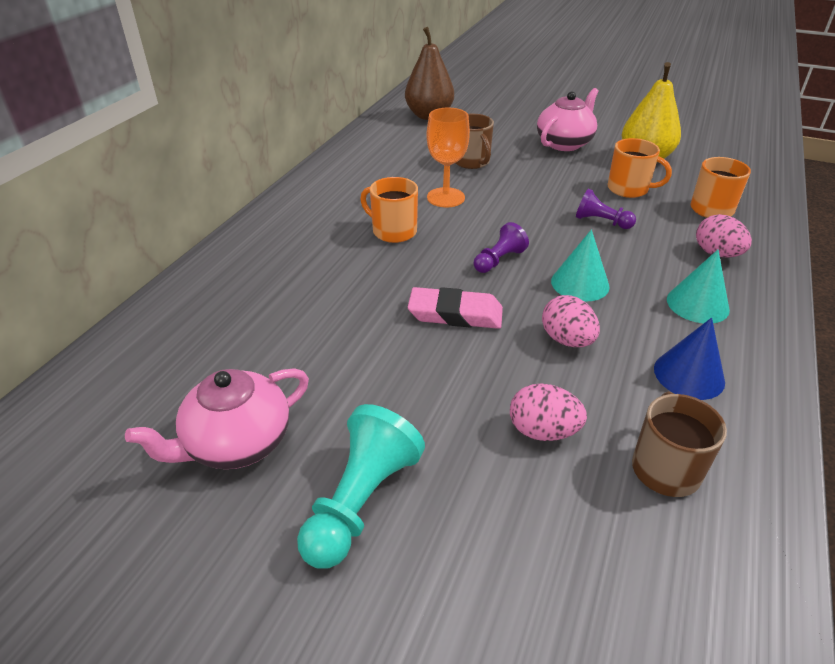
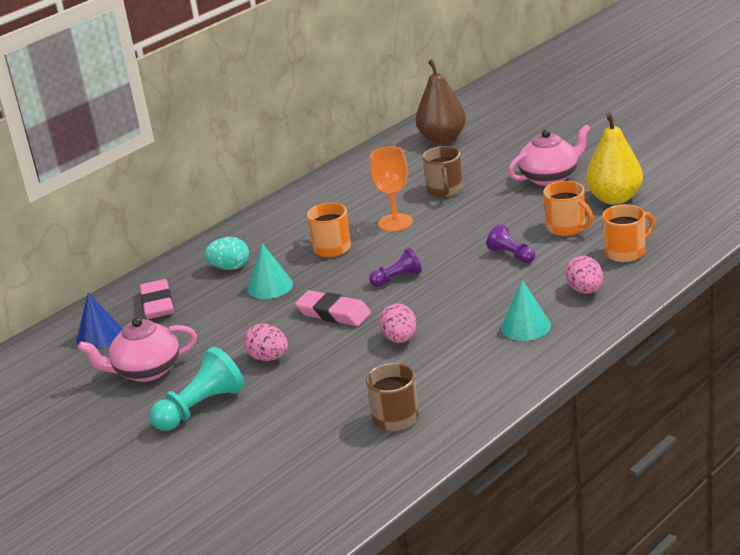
camera: 25 degrees right, 10 degrees down
(205, 328) = (157, 304): none -> pink eraser
(281, 267) = (230, 267): none -> turquoise egg
(543, 431) = (336, 389): pink egg -> pink egg (268, 358)
(580, 283) = (446, 302): turquoise cone -> turquoise cone (270, 286)
(689, 375) = (467, 370): blue cone -> blue cone (99, 335)

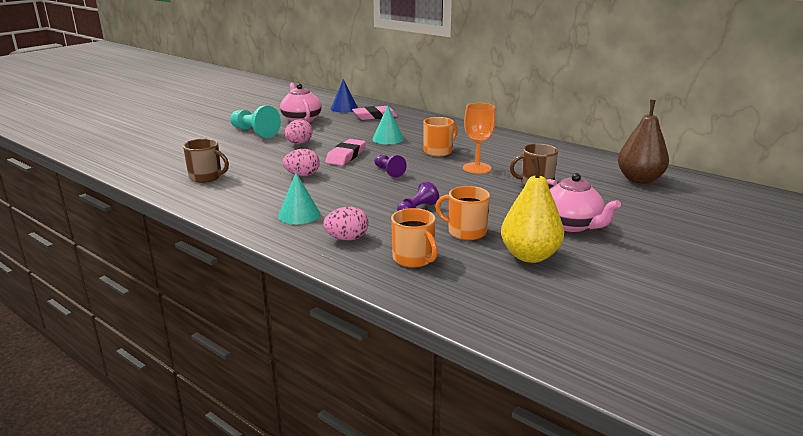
camera: 80 degrees right, 5 degrees down
(230, 267) = (415, 128): turquoise egg -> none
(567, 228) = (466, 232): orange mug -> orange mug turned 75 degrees clockwise

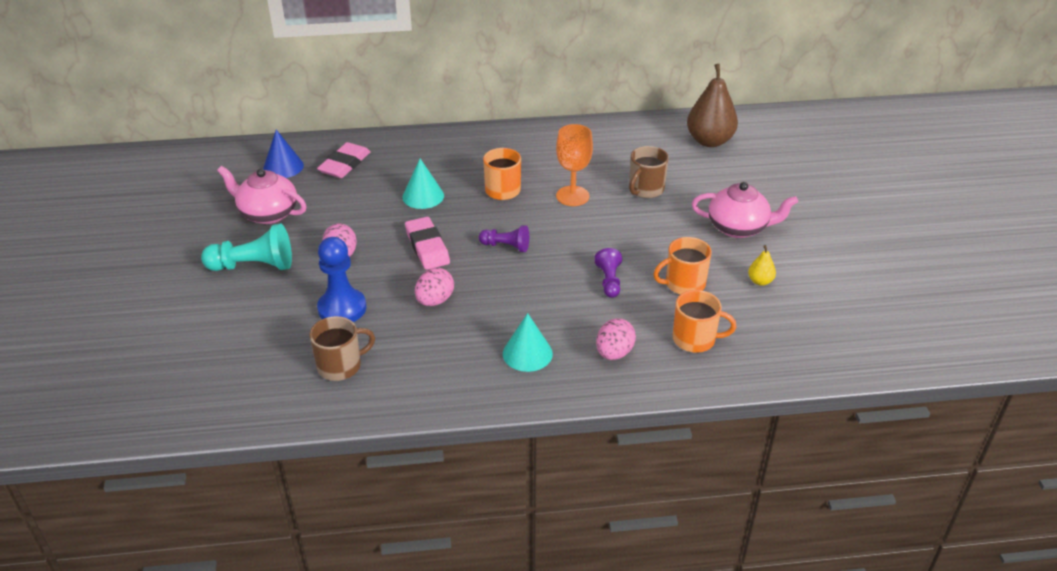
camera: 45 degrees left, 15 degrees up
(255, 159) = (342, 308): none -> blue pawn
(530, 256) = (760, 281): yellow pear -> yellow pear, size x0.46

